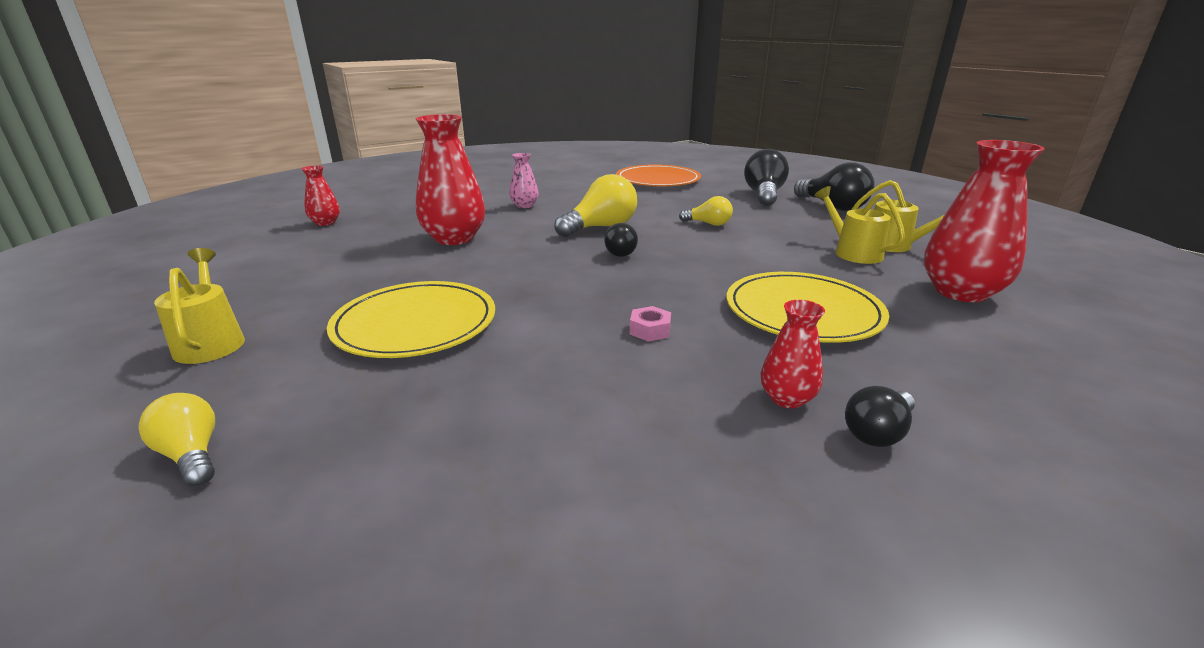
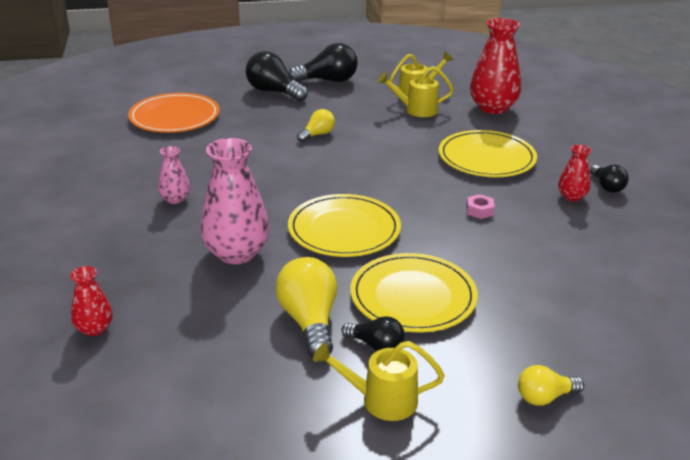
camera: 65 degrees left, 5 degrees up
(454, 238) = (236, 253): red vase -> pink vase
(530, 268) = (344, 229): none -> yellow plate
(600, 227) = (280, 178): yellow light bulb -> yellow light bulb (309, 321)
(620, 252) = (344, 185): black light bulb -> black light bulb (376, 346)

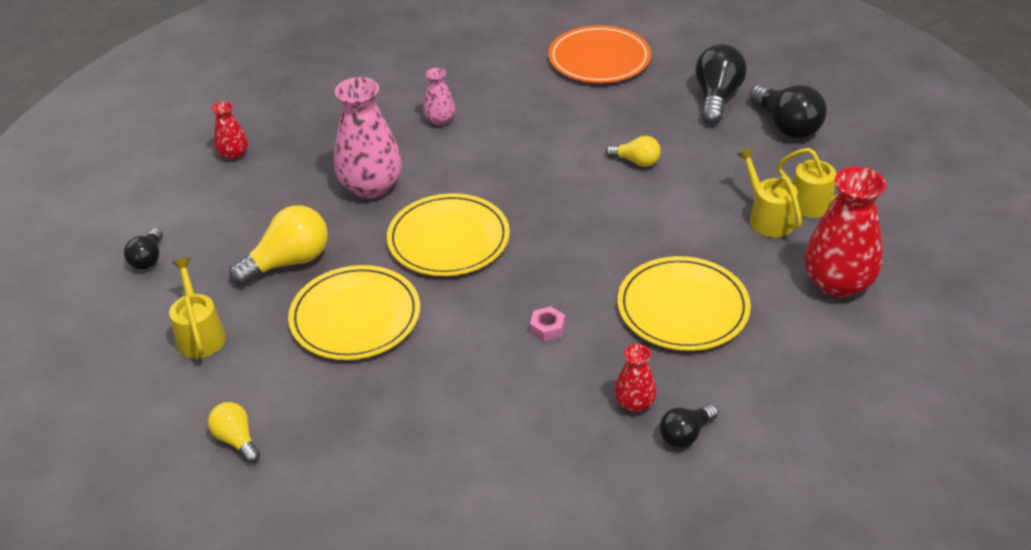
camera: 70 degrees right, 10 degrees up
(376, 346) = (270, 312): black light bulb -> black light bulb (148, 259)

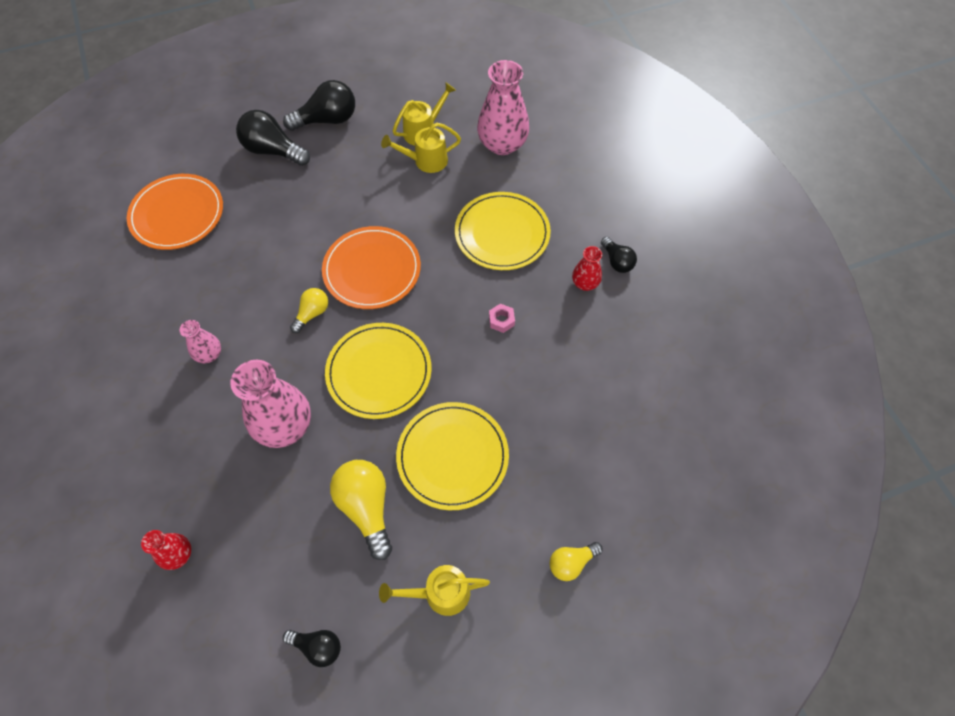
camera: 80 degrees left, 20 degrees up
(581, 206) = (372, 270): none -> orange plate
(636, 161) = (331, 222): yellow light bulb -> yellow light bulb (312, 313)
(837, 283) = (502, 144): red vase -> pink vase

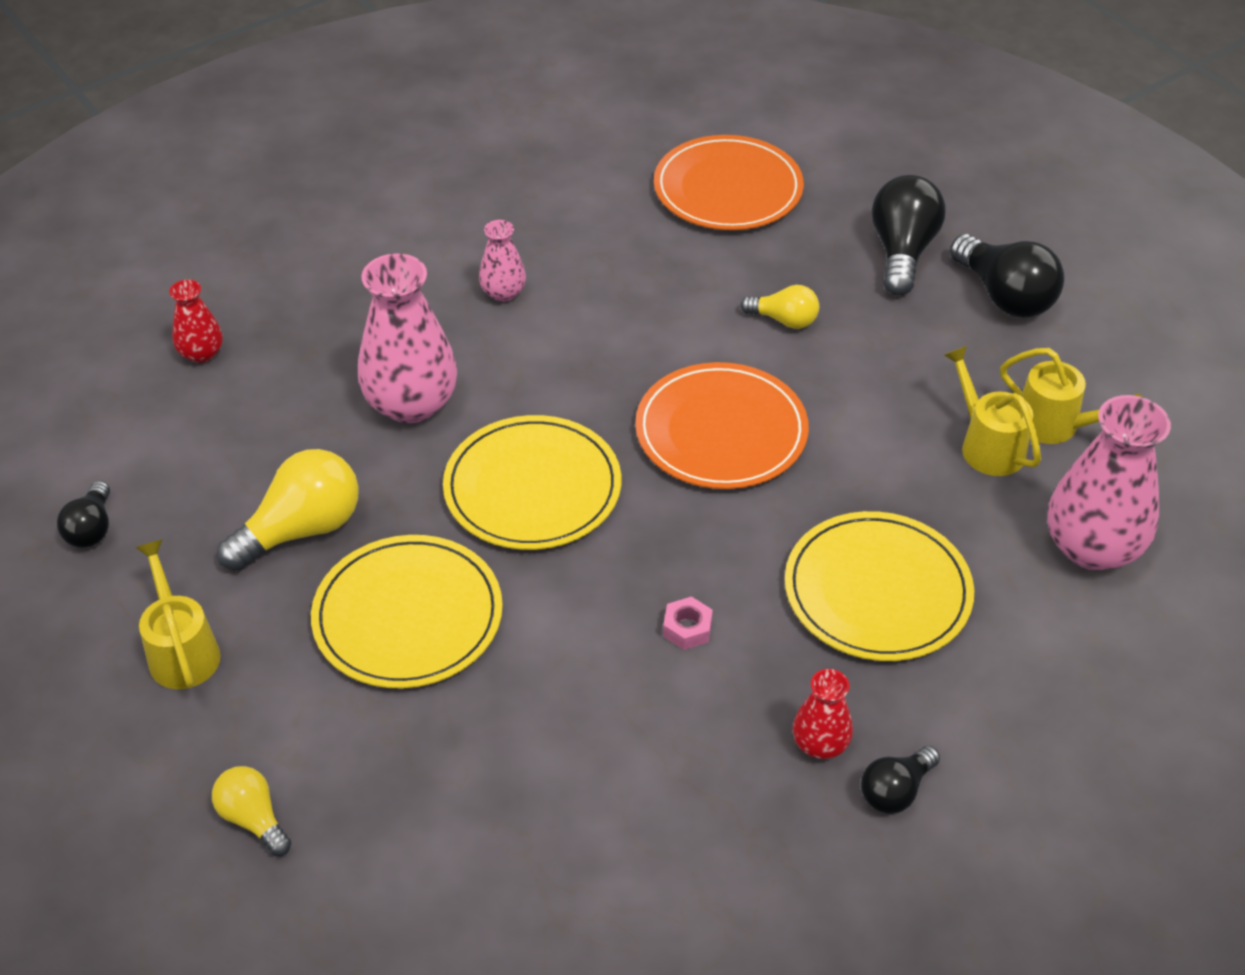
camera: 75 degrees right, 15 degrees down
(312, 313) = (610, 382): yellow light bulb -> yellow light bulb (784, 320)

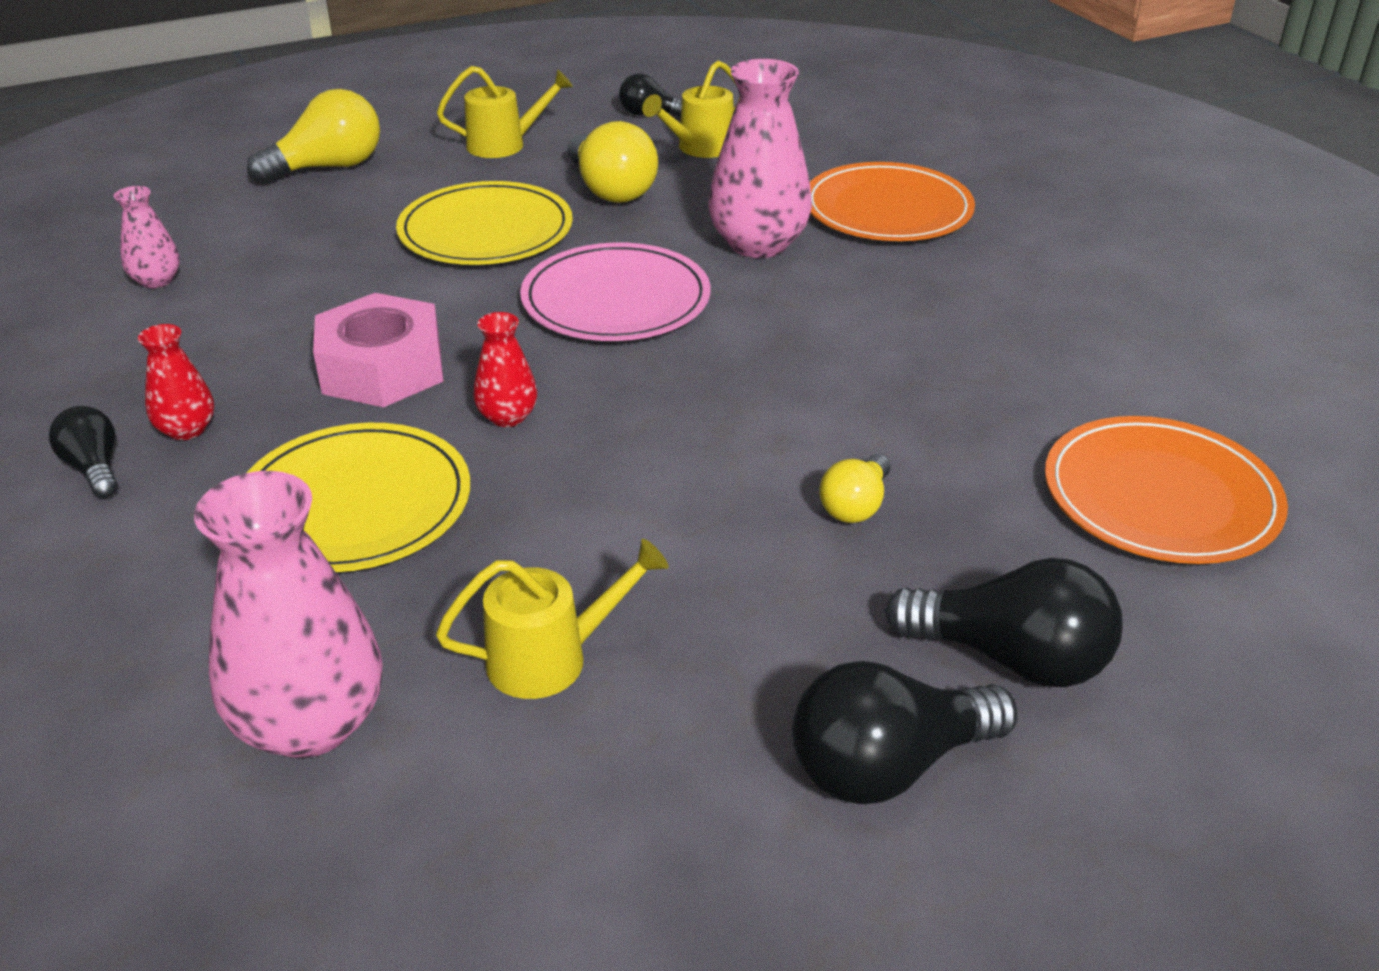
camera: 100 degrees right, 10 degrees down
(201, 353) = (852, 152): red vase -> red vase (507, 417)
(253, 819) = (328, 167): yellow light bulb -> yellow light bulb, size x1.73
(503, 293) = (929, 304): pink vase -> pink vase (156, 280)
(532, 487) = (616, 299): yellow plate -> pink plate
(687, 628) = (382, 369): pink nut -> pink nut, size x2.40
(721, 431) = (658, 426): orange plate -> orange plate (887, 209)
(1056, 426) = (563, 750): yellow watering can -> yellow watering can (699, 148)

